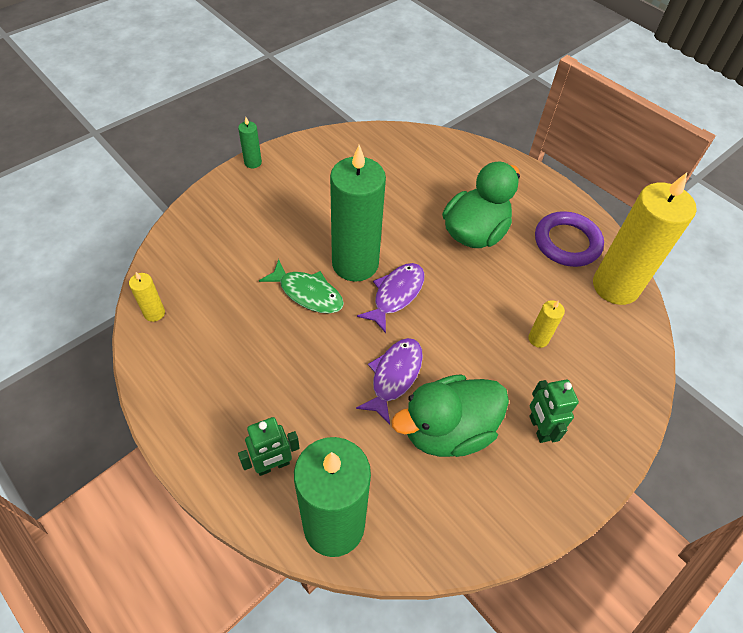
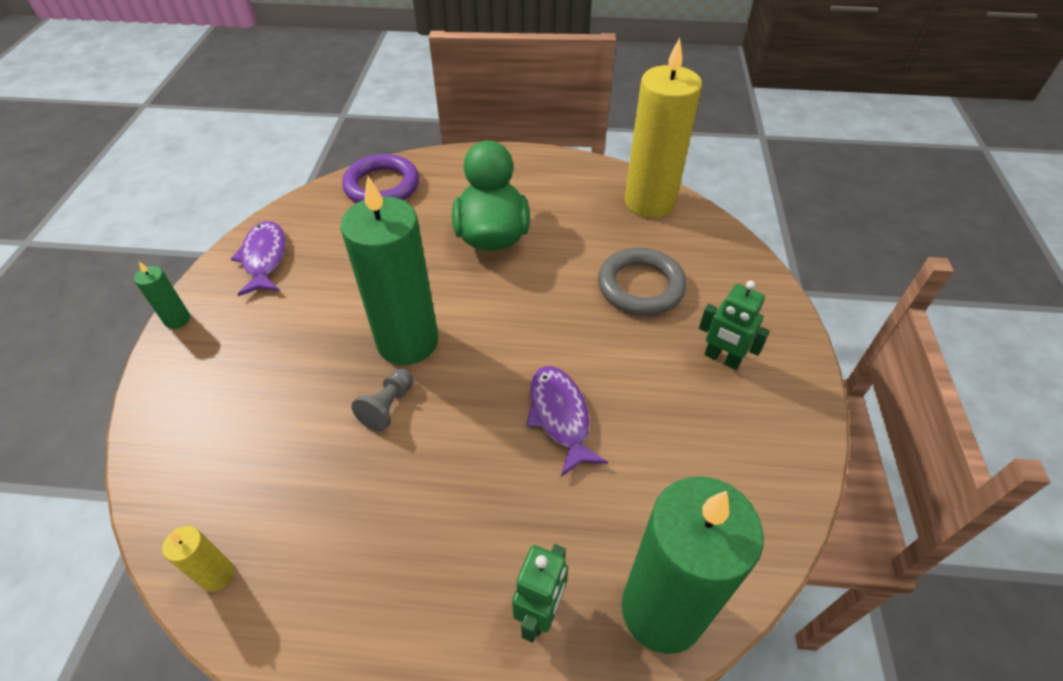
camera: 40 degrees left, 5 degrees down
(308, 293) = (388, 406): green fish -> grey pawn
(396, 294) = (480, 340): purple fish -> purple fish (264, 258)
(447, 430) = (657, 424): green duck -> none
(538, 339) = (640, 286): yellow candle -> grey ring
(567, 242) = (576, 193): purple ring -> purple ring (382, 186)

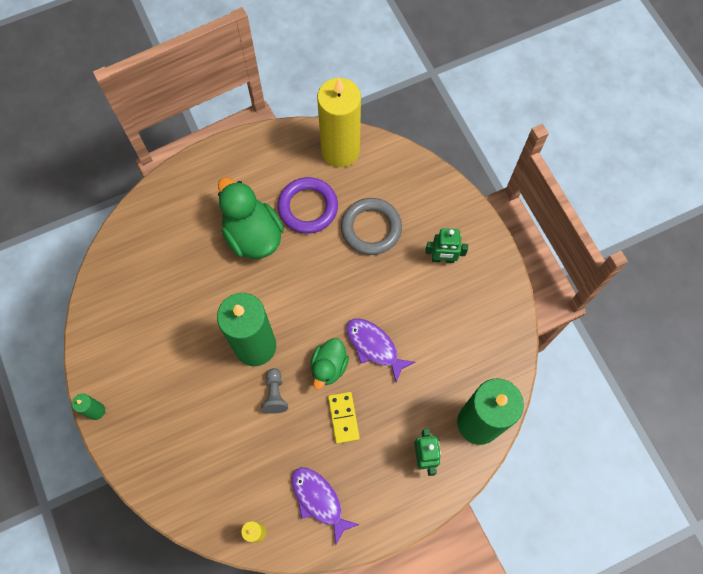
camera: 30 degrees left, 20 degrees up
(264, 258) = (112, 335): purple fish -> purple fish (319, 500)
(382, 186) = (144, 230): purple ring -> purple ring (308, 207)
(455, 484) = (343, 418): none -> yellow domino
(481, 410) = (329, 367): none -> green duck

